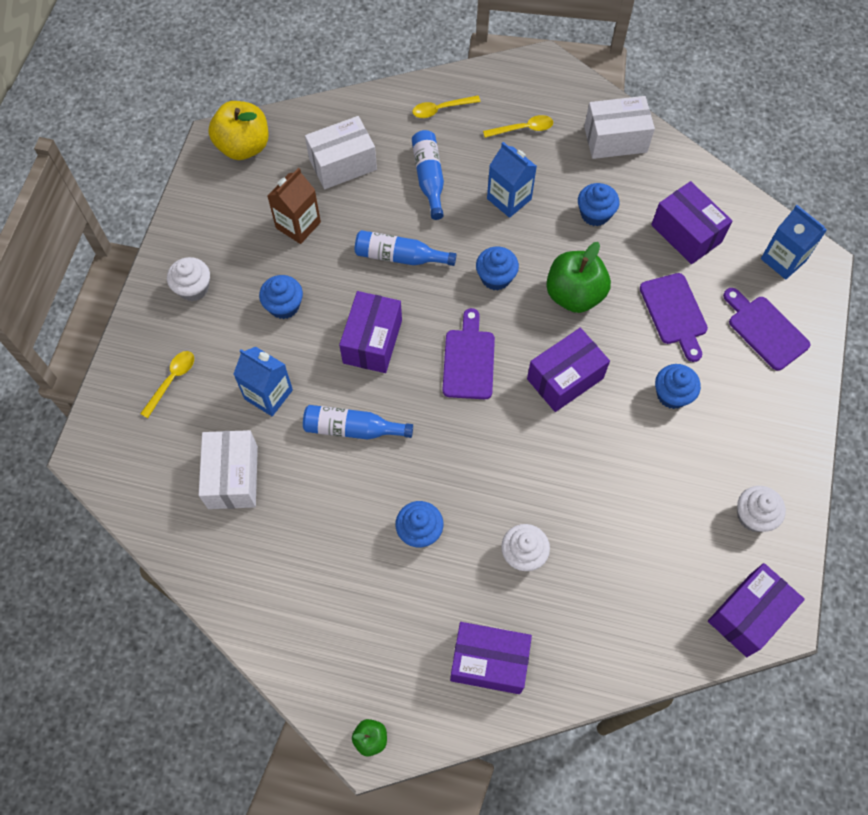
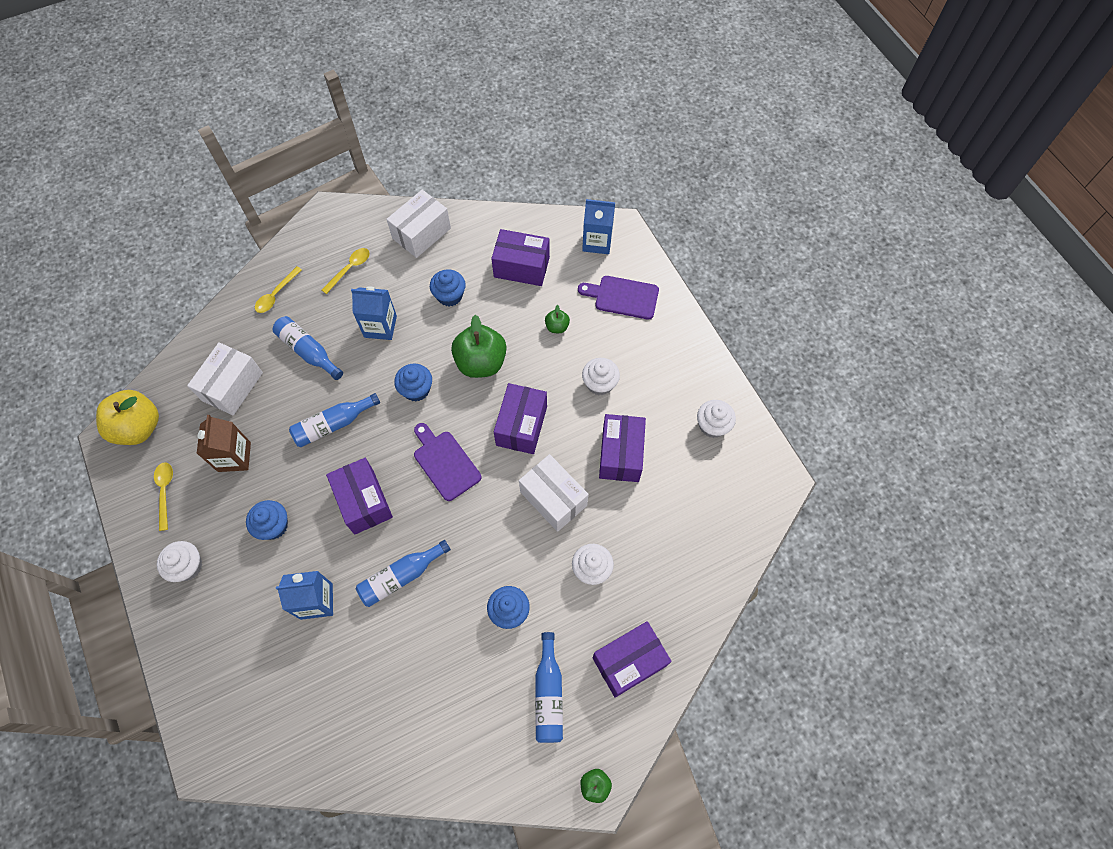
camera: 40 degrees left, 0 degrees up
(172, 380) = (229, 650): yellow spoon -> yellow spoon (165, 492)
(233, 477) = (339, 684): white box -> white box (553, 498)
(395, 629) = (549, 694): none -> blue bottle
(672, 394) = (599, 384): blue cupcake -> white cupcake
(674, 312) = (557, 327): purple cutting board -> green apple
(748, 615) = (760, 492): purple box -> purple box (620, 454)

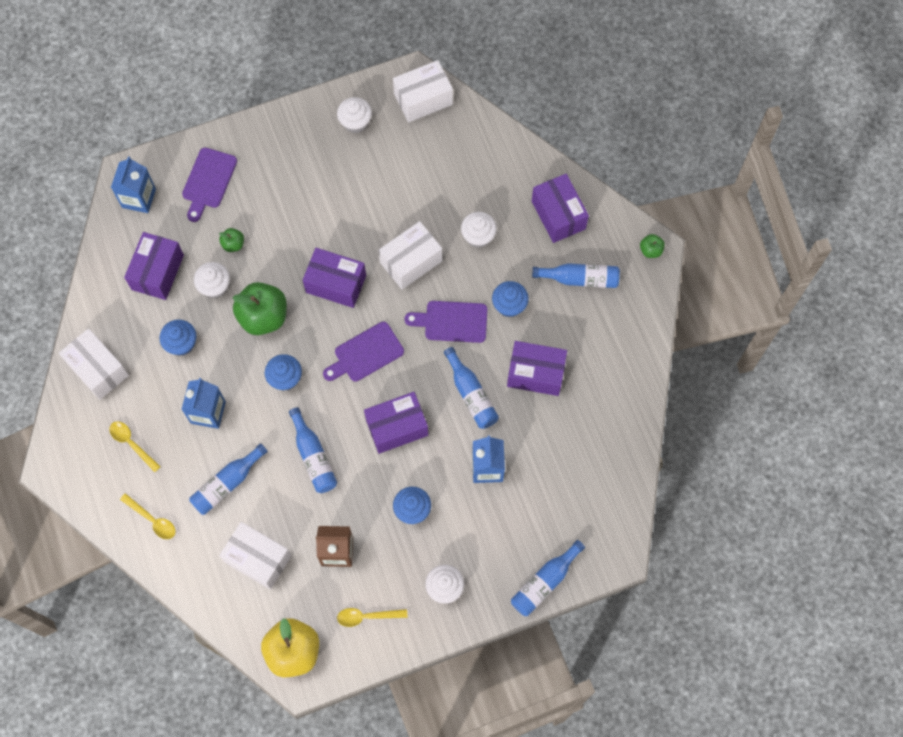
camera: 85 degrees left, 5 degrees up
(183, 675) = (545, 582): none -> blue bottle
(486, 548) = (452, 321): none -> purple cutting board
(599, 384) = (301, 212): white cupcake -> white cupcake (215, 286)
(620, 454) = (375, 201): purple box -> purple box (535, 373)
(754, 493) = (423, 99): none -> white box

